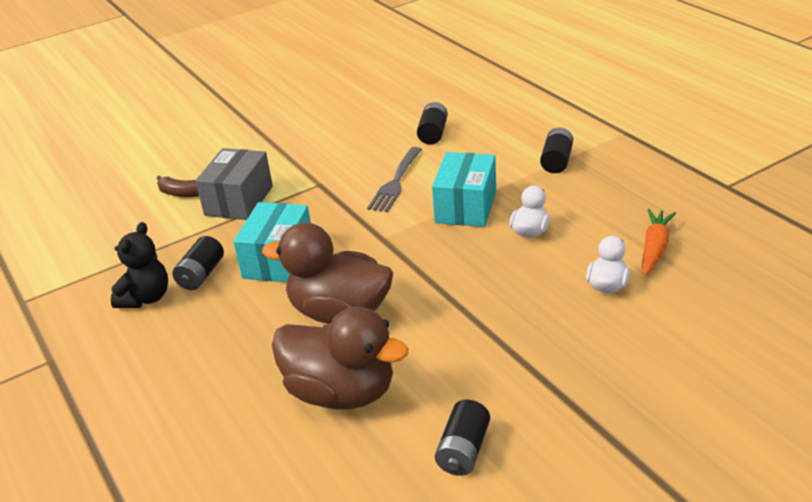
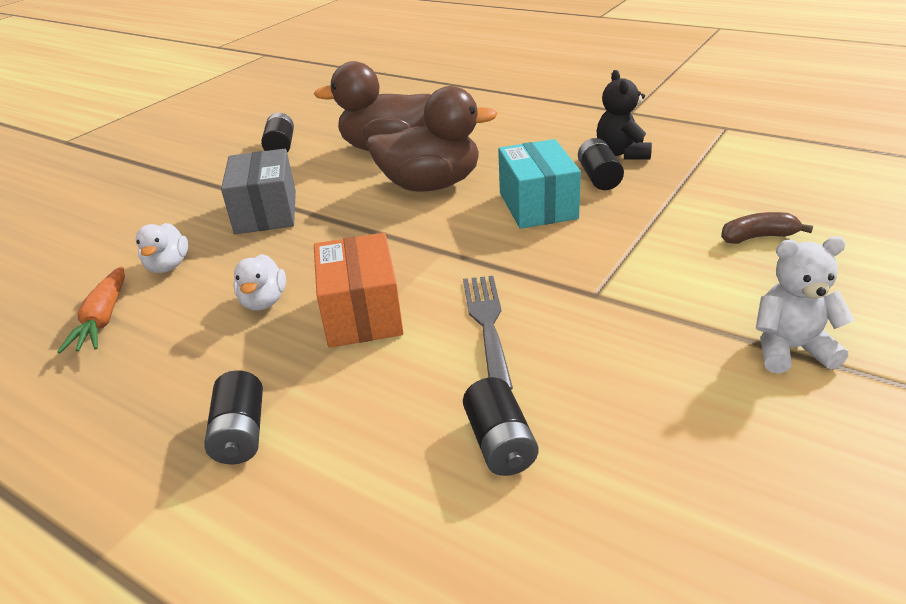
camera: 155 degrees right, 0 degrees up
(239, 201) = (672, 247): grey box -> grey box (266, 212)
(265, 138) = (790, 349): none -> white teddy bear
(466, 207) = (362, 313): turquoise box -> orange box

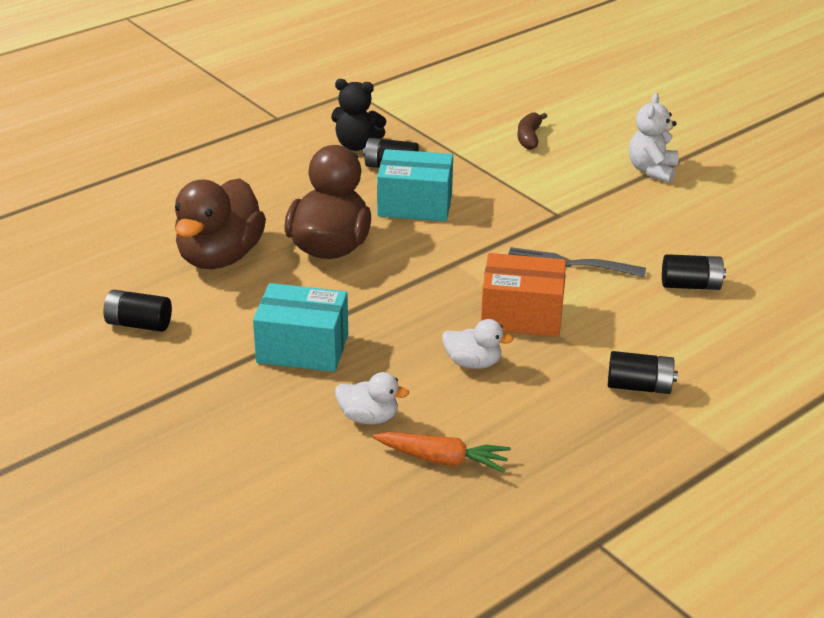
camera: 75 degrees left, 0 degrees up
(266, 212) = (302, 348): grey box -> turquoise box

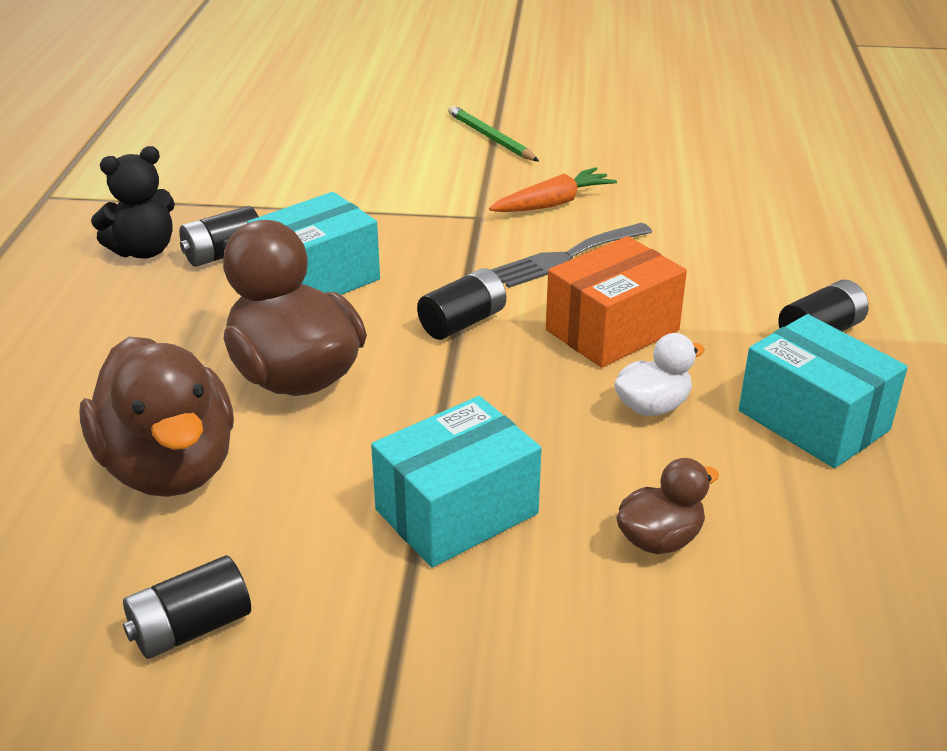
camera: 45 degrees left, 0 degrees up
(369, 417) = (660, 539): white duck -> brown duck
(442, 459) = (803, 529): orange carrot -> orange carrot (552, 203)
(529, 137) = (326, 159): brown banana -> none
(545, 422) = (813, 420): none -> turquoise box
(652, 170) = (491, 138): white teddy bear -> green pencil
(690, 285) = (696, 219): black battery -> black battery (462, 322)

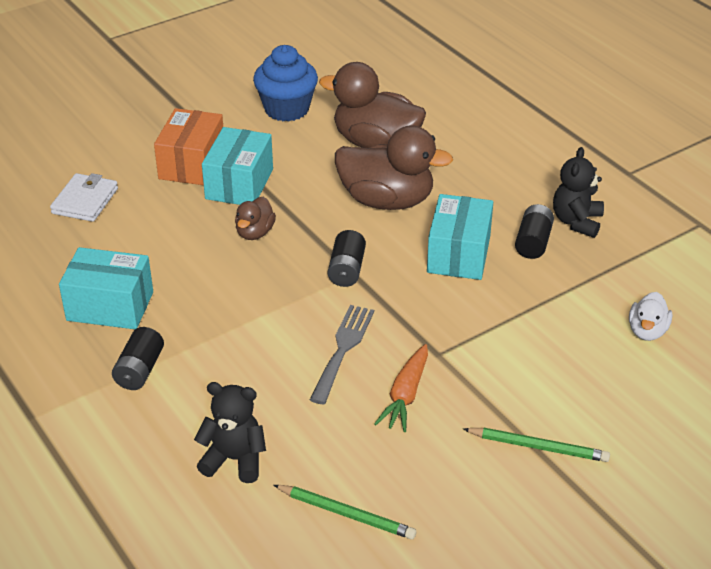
camera: 140 degrees right, 5 degrees up
(191, 628) = (286, 109): black battery -> blue cupcake
(612, 330) = (261, 308): orange box -> orange box (192, 164)
(652, 406) = (199, 272): white duck -> white duck (647, 331)
(660, 539) = (144, 214): brown duck -> brown duck (255, 233)
(701, 164) = (346, 514): none -> green pencil
(750, 625) = (85, 201): none -> white wallet
(770, 227) = (234, 459): none -> black teddy bear

